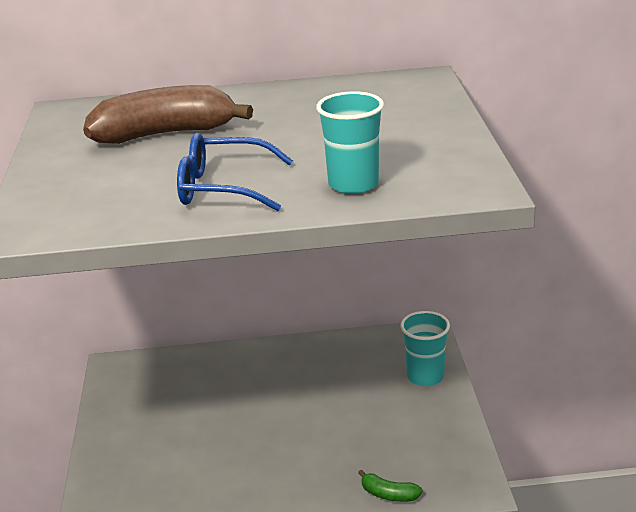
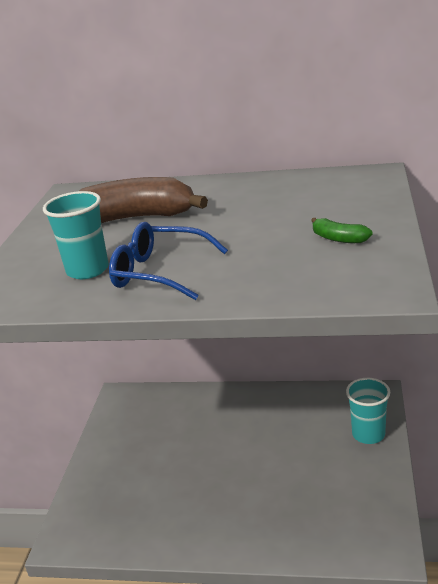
camera: 15 degrees right, 0 degrees up
(353, 184) = (273, 277): turquoise cup -> turquoise cup (87, 270)
(389, 494) = (311, 546): green banana -> green banana (339, 239)

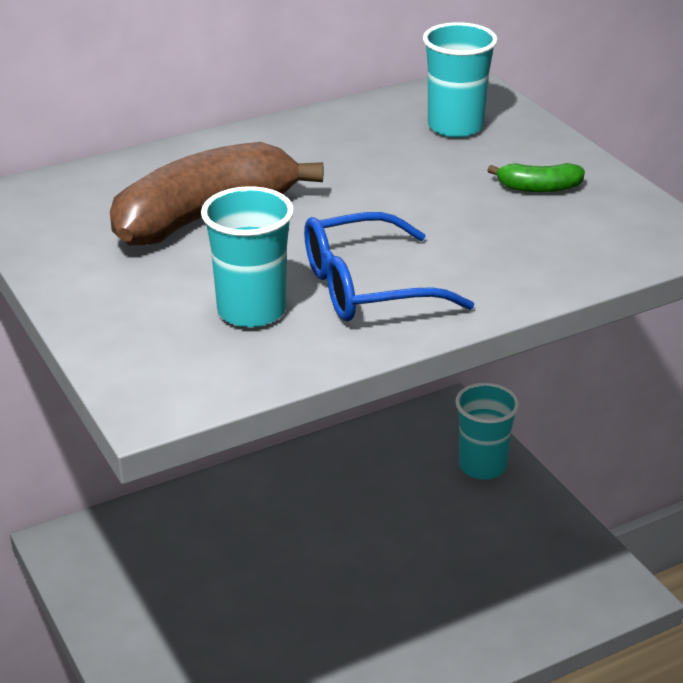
camera: 40 degrees left, 5 degrees up
(336, 194) = (455, 126): none -> turquoise cup

